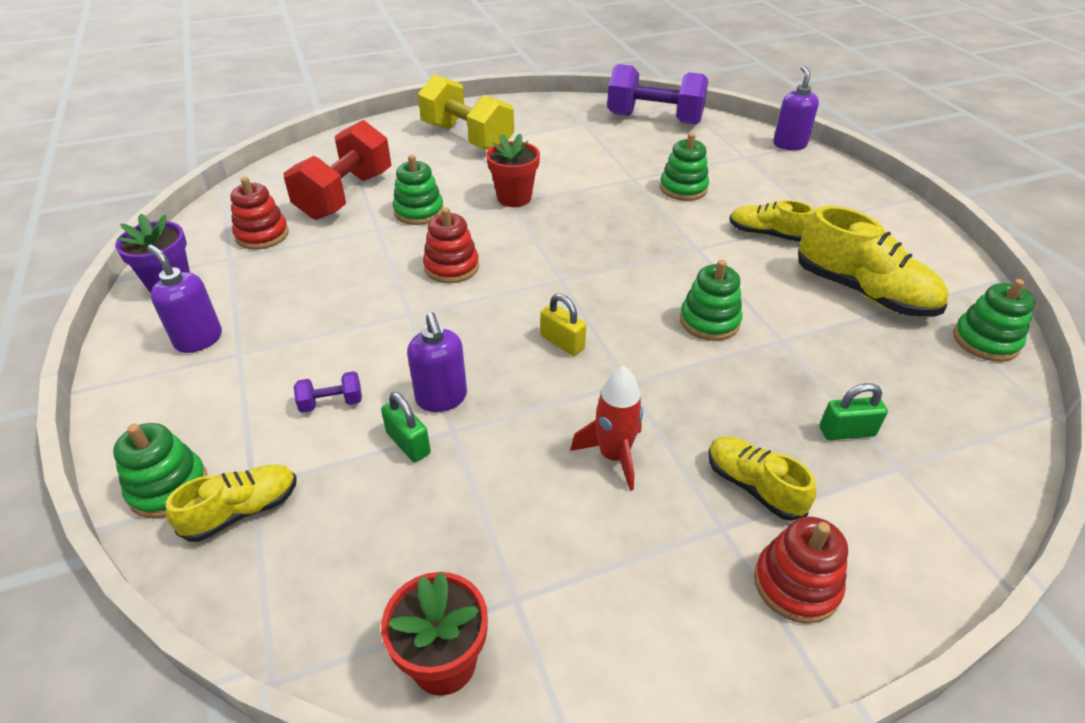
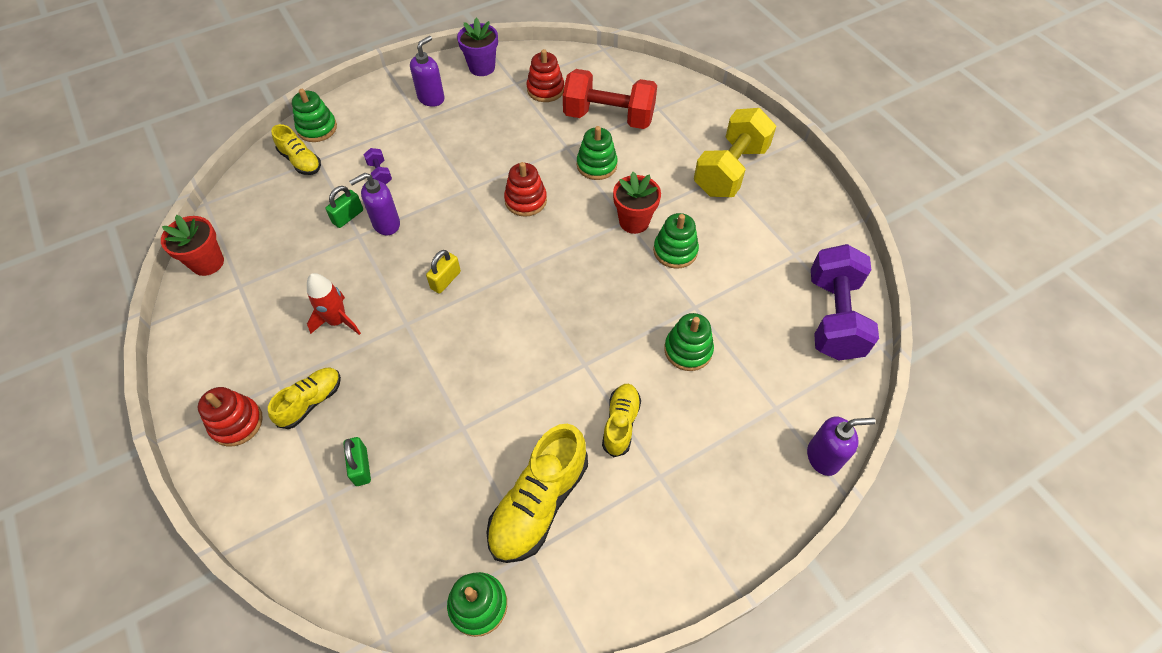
camera: 80 degrees right, 15 degrees up
(709, 321) = (480, 375): green stacking toy -> green stacking toy (675, 251)

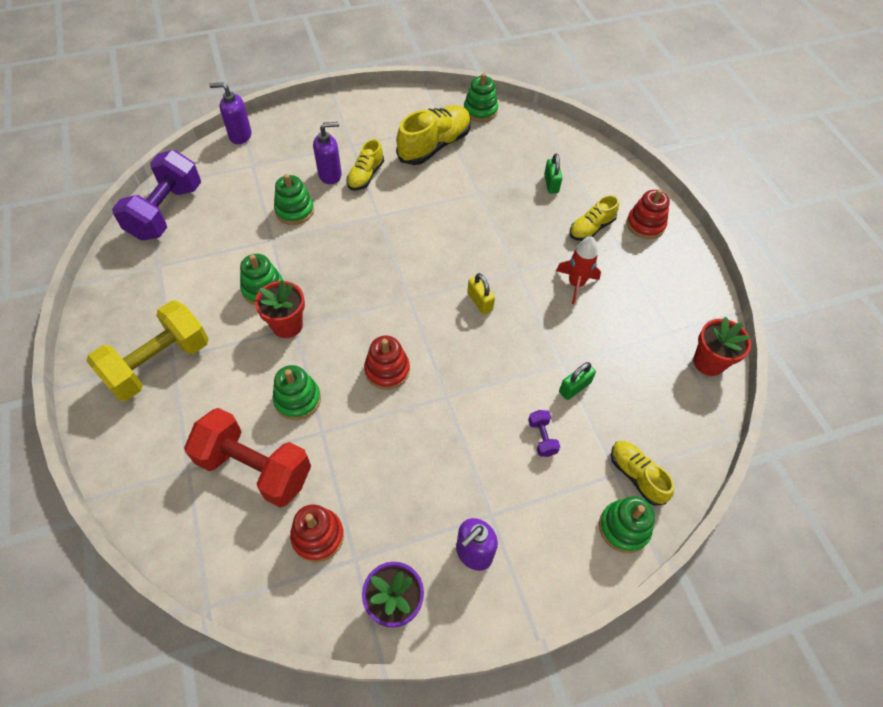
camera: 170 degrees left, 0 degrees up
(386, 224) = (534, 371): purple soap dispenser -> purple soap dispenser (330, 175)
(445, 280) = (479, 302): yellow padlock -> yellow padlock turned 75 degrees counterclockwise

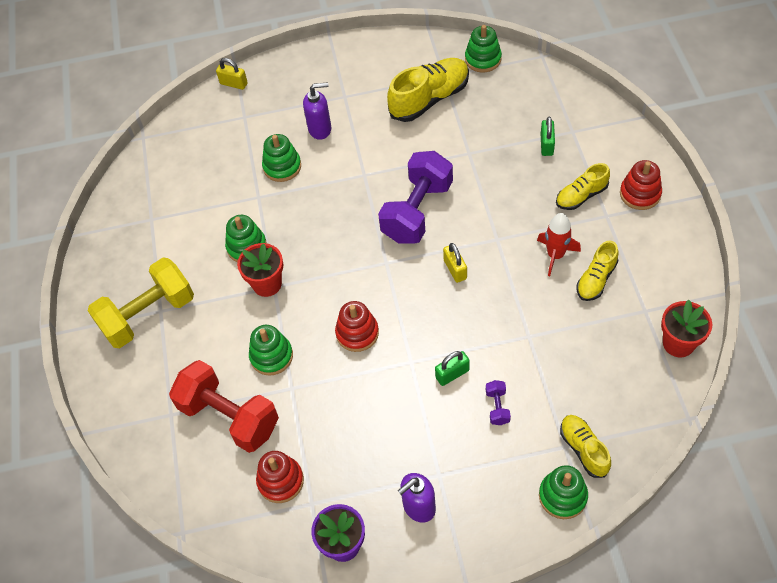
camera: 15 degrees right, 0 degrees up
(166, 212) = (159, 164): purple dumbbell -> purple dumbbell (417, 211)
(240, 136) = (234, 84): purple soap dispenser -> yellow padlock
(365, 176) = (355, 131): yellow shoe -> yellow shoe (596, 279)
(574, 387) = (537, 360): green padlock -> green padlock (452, 374)

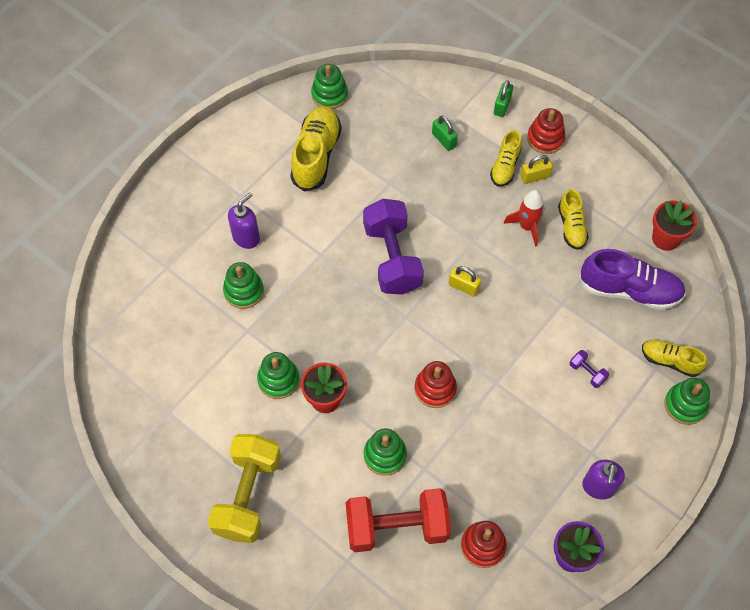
camera: 45 degrees left, 5 degrees up
(234, 84) = (127, 243): yellow padlock -> yellow padlock (535, 177)
(452, 374) = (534, 370): green padlock -> green padlock (502, 106)
(601, 365) = (629, 290): none -> purple shoe

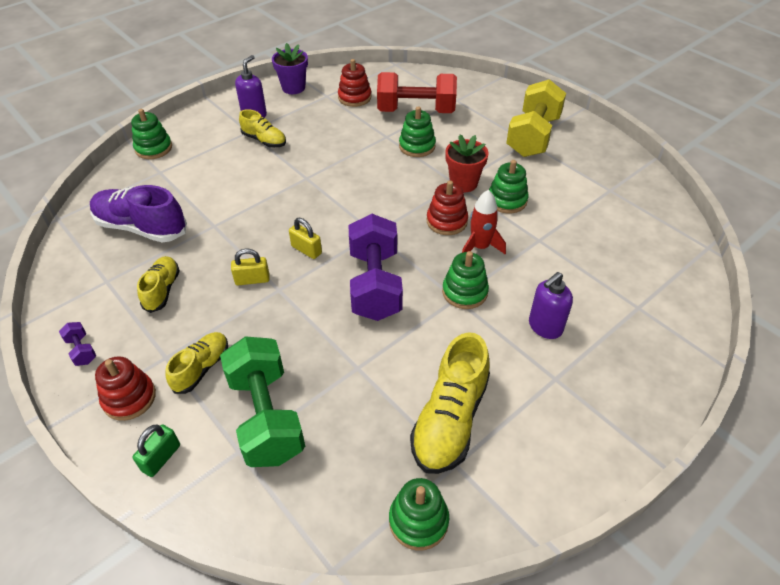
camera: 170 degrees left, 15 degrees down
(244, 291) = (545, 274): green stacking toy -> green stacking toy (464, 292)
(435, 389) = (362, 179): red stacking toy -> red stacking toy (446, 221)
(444, 140) = (266, 416): green padlock -> green dumbbell
(527, 226) = (211, 297): red rocket -> red rocket (480, 247)
(535, 177) = (171, 350): yellow padlock -> yellow padlock (252, 279)
(587, 372) = (222, 175): purple dumbbell -> purple dumbbell (82, 350)
(665, 238) = (70, 266): red flower pot -> none
(670, 361) = (144, 175): yellow shoe -> yellow shoe (264, 140)

